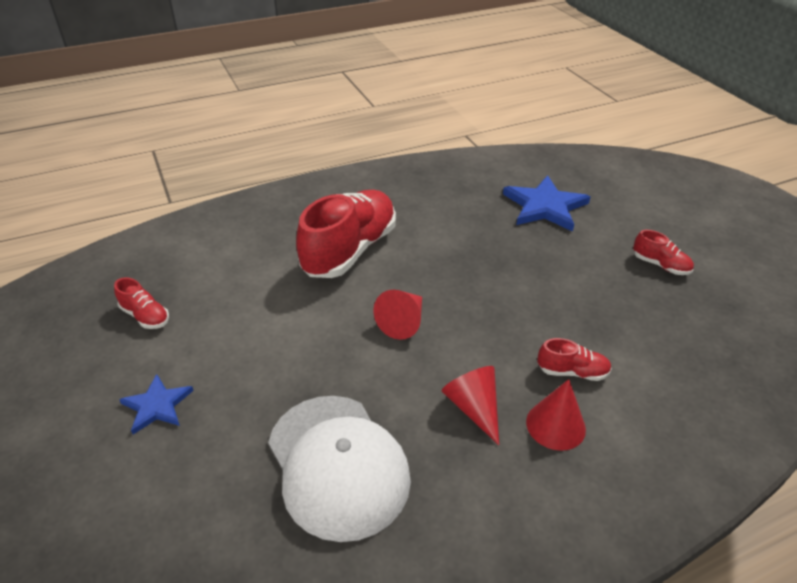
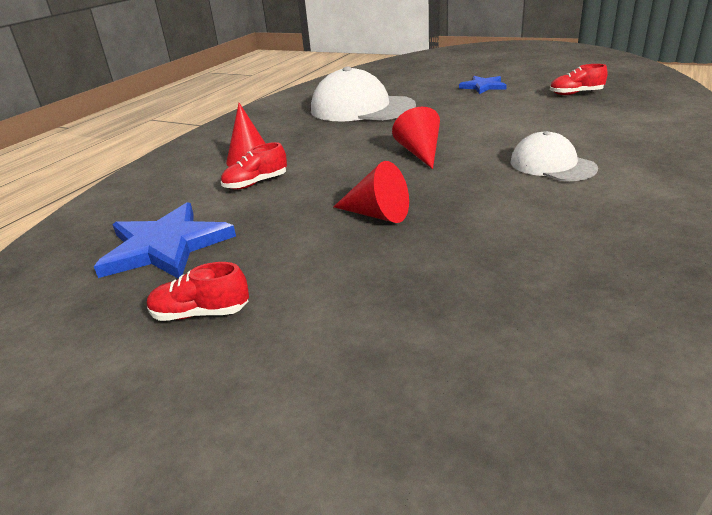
camera: 145 degrees right, 10 degrees down
(349, 250) = (552, 165): red shoe -> white cap
(474, 408) = (312, 145): red cone -> red cone (377, 214)
(545, 206) = (441, 319): blue star -> blue star (165, 246)

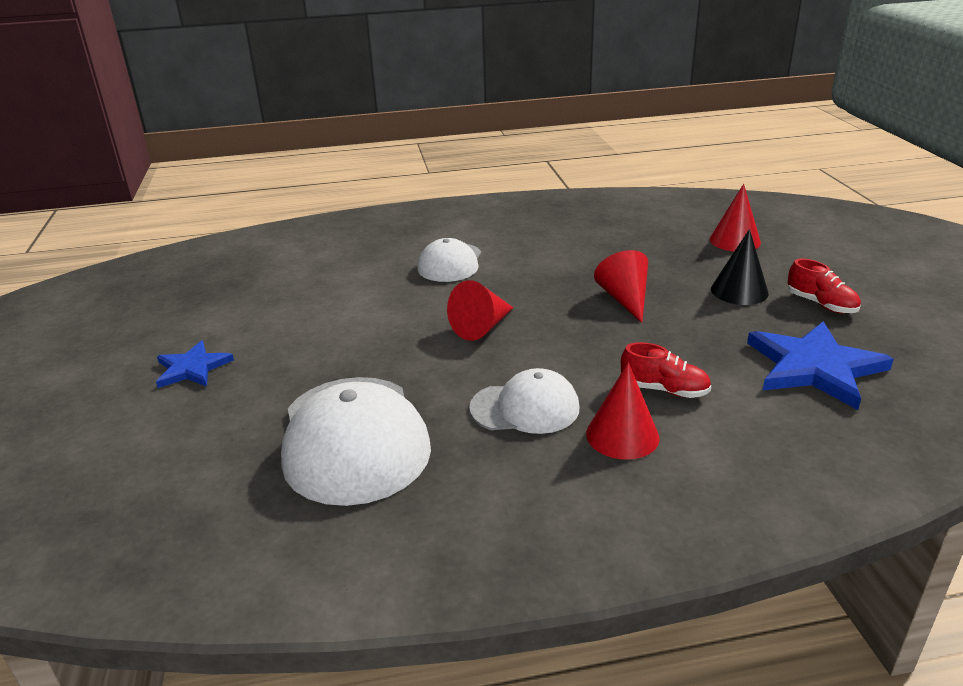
camera: 130 degrees left, 0 degrees up
(298, 279) = (739, 291): none -> black cone
(315, 144) = (525, 408): none -> white cap
(403, 357) = (735, 241): none -> red cone
(576, 94) = (215, 297): red shoe -> none

